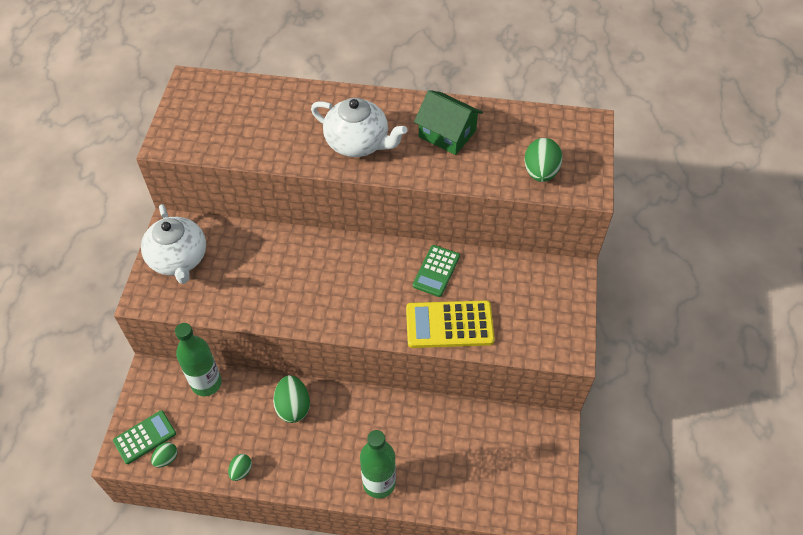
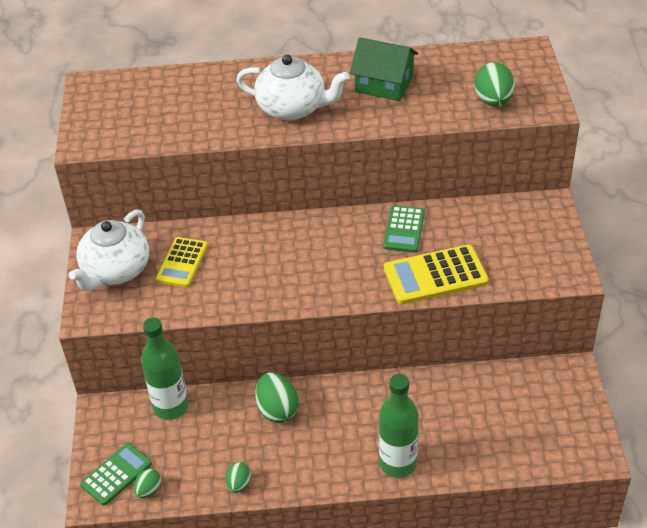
camera: 10 degrees left, 10 degrees down
(179, 259) = (115, 271): white teapot -> white teapot turned 60 degrees clockwise
(236, 263) = (182, 262): none -> yellow calculator

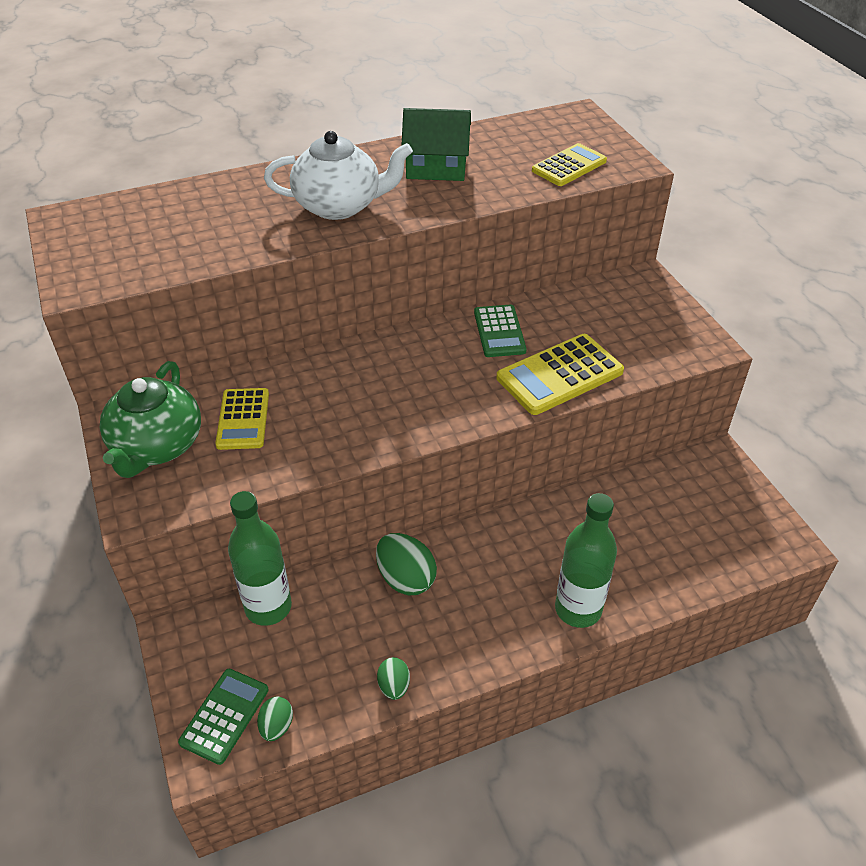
camera: 20 degrees left, 0 degrees up
(115, 271) = (157, 446): white teapot -> green teapot
(493, 101) = (569, 166): green egg -> yellow calculator

